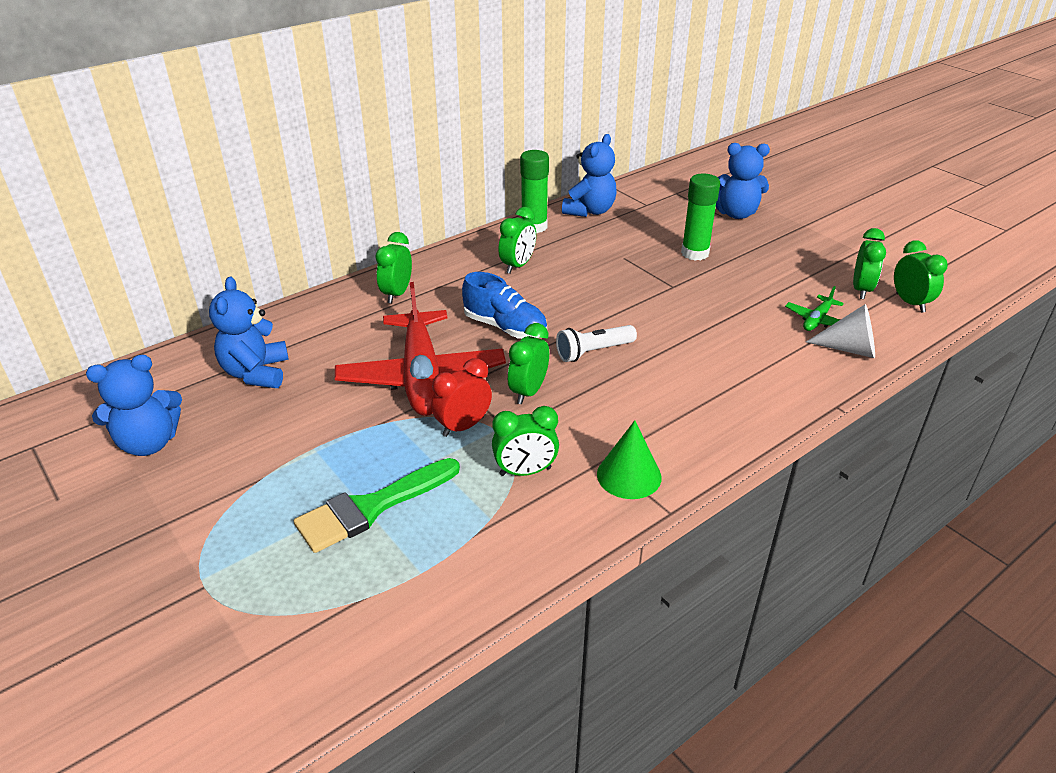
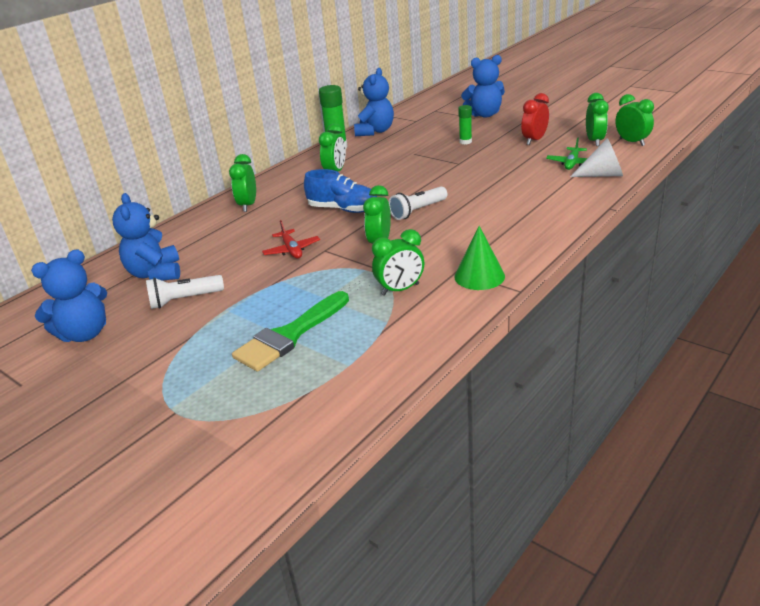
camera: 10 degrees left, 5 degrees down
(274, 421) = (184, 300): none -> white flashlight
(421, 376) = (291, 250): red plane -> red plane, size x0.43
(463, 426) = (339, 273): red clock -> red clock (534, 140)
(695, 253) = (465, 142): green glue stick -> green glue stick, size x0.58

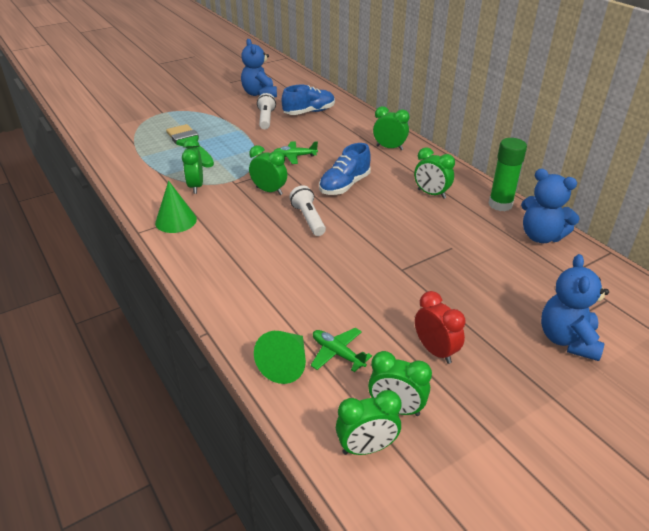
camera: 105 degrees right, 5 degrees up
(155, 273) = (309, 112): blue teddy bear -> blue shoe
(291, 250) = (294, 156): red plane -> green plane
(465, 142) = (465, 292): green glue stick -> none
(602, 175) = (286, 364): white cone -> green cone

